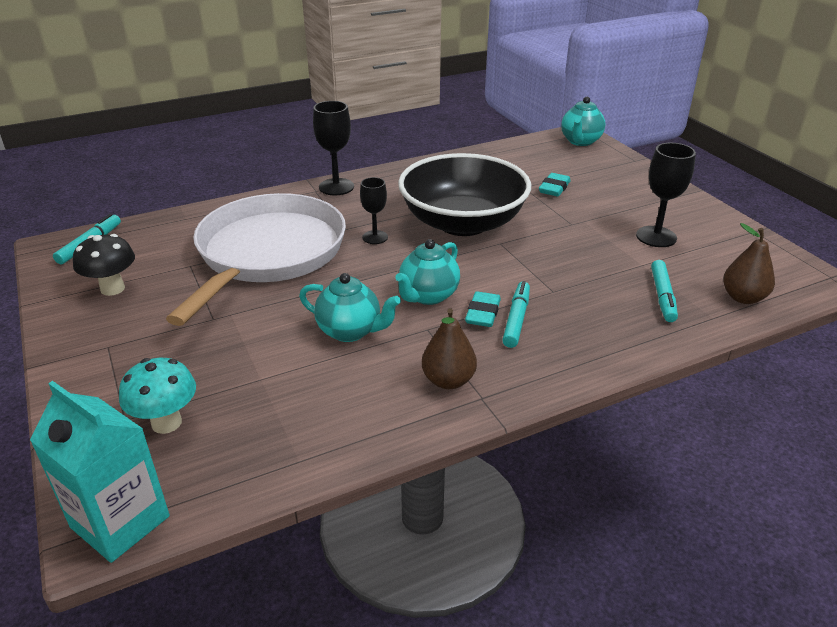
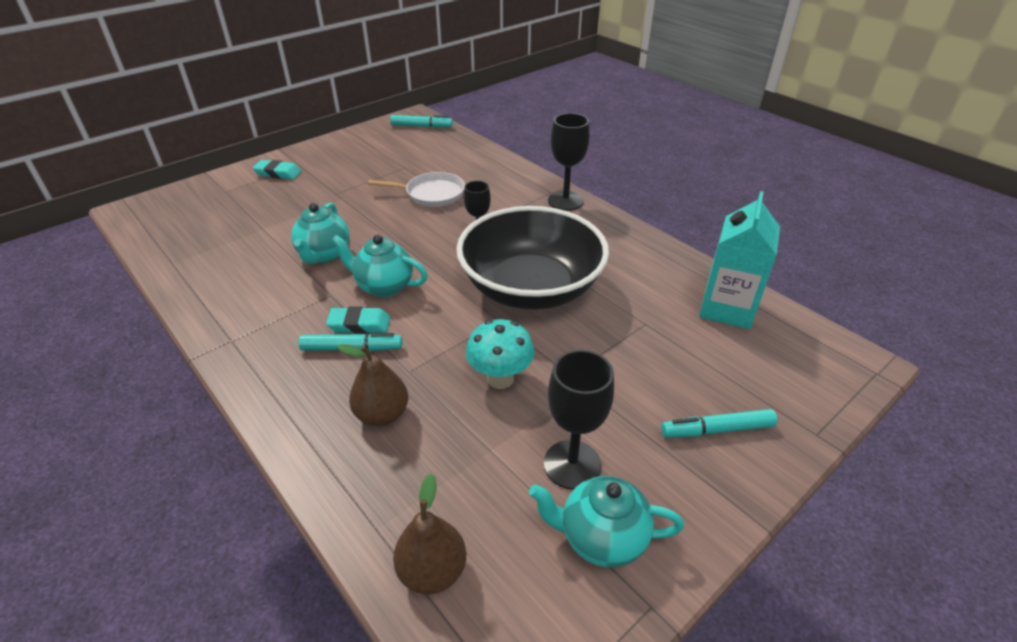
camera: 75 degrees right, 5 degrees up
(112, 288) = (367, 149): black mushroom -> none
(120, 522) = (135, 214): turquoise carton -> turquoise carton (727, 308)
(166, 423) = (219, 205): turquoise mushroom -> turquoise mushroom (500, 378)
(268, 253) = (432, 194): white pan -> white pan, size x0.45
(448, 380) = (256, 317): brown pear -> brown pear (382, 414)
(554, 188) = (658, 351): turquoise eraser -> turquoise eraser (278, 173)
(580, 141) = (833, 366): turquoise teapot -> turquoise teapot (601, 538)
(662, 296) = (418, 472): turquoise marker -> turquoise marker (717, 430)

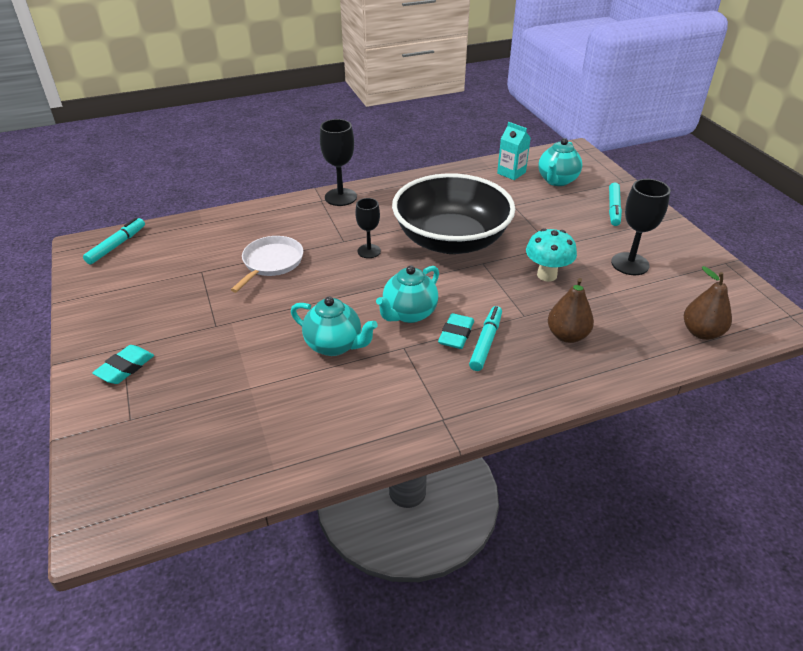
camera: 70 degrees left, 0 degrees up
(601, 538) = (683, 267): turquoise teapot -> turquoise teapot (557, 180)
(727, 308) = (511, 173): turquoise carton -> turquoise carton, size x0.62

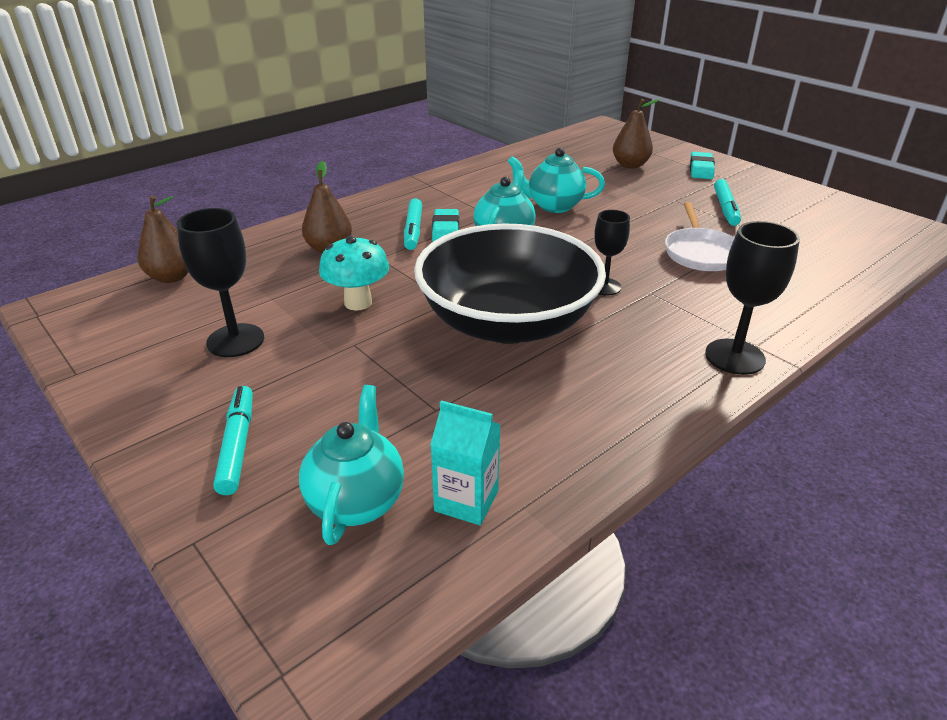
camera: 160 degrees right, 5 degrees down
(116, 245) = (891, 237): turquoise marker -> turquoise marker (725, 208)
(187, 398) = (630, 165): none -> brown pear

